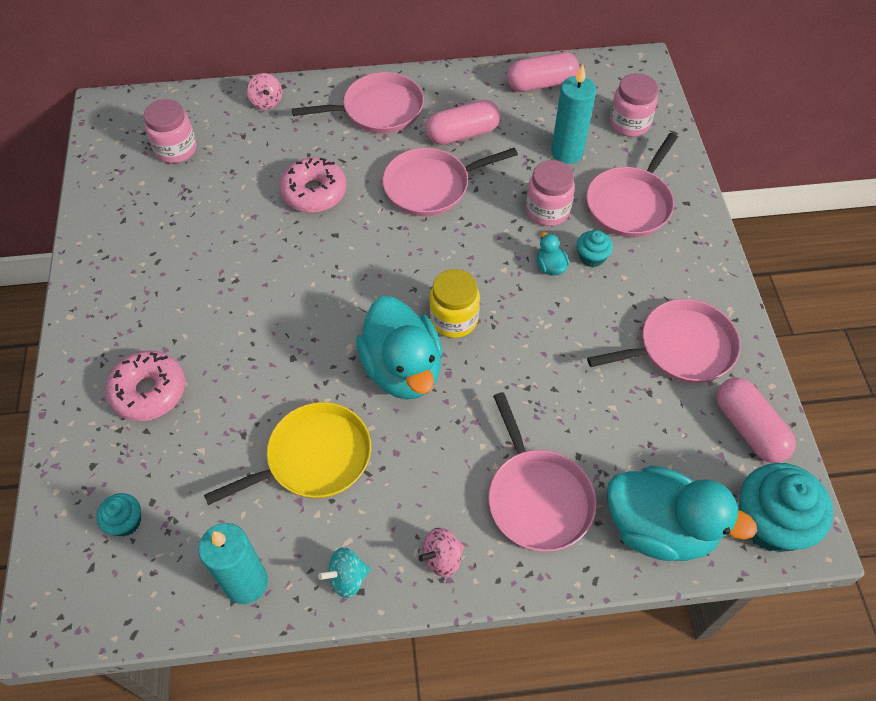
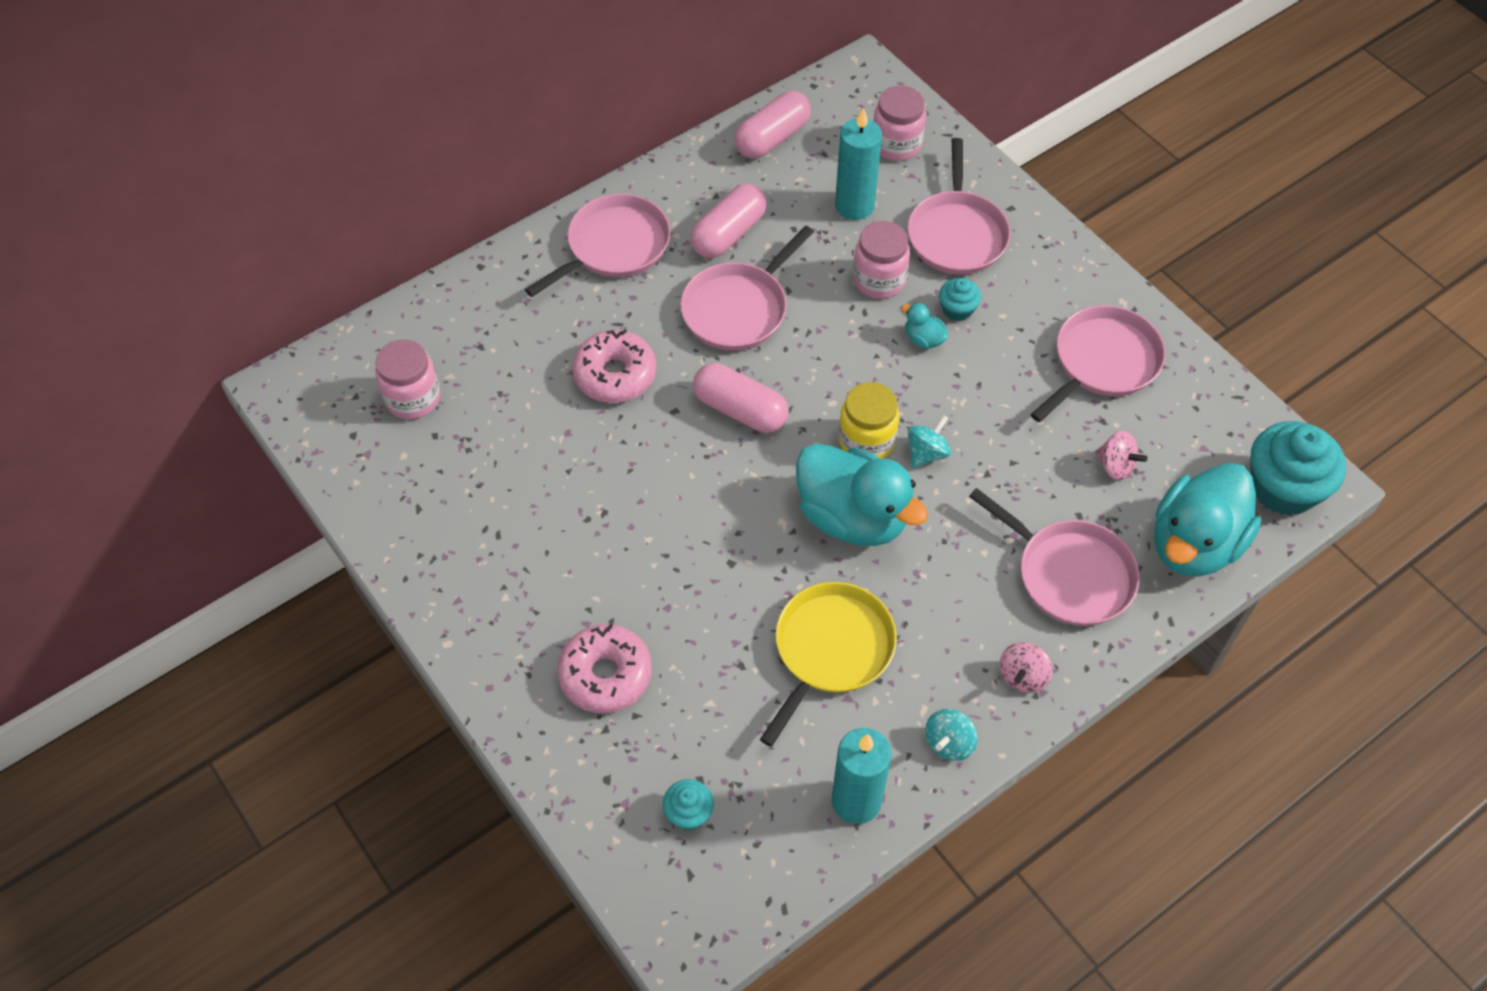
camera: 30 degrees left, 0 degrees up
(266, 102) = (476, 294): pink spinning top -> pink spinning top (1115, 466)
(492, 350) = (926, 453): none -> turquoise spinning top
(659, 528) = (1194, 544): turquoise duck -> turquoise duck turned 135 degrees clockwise
(749, 428) = (1212, 410): pink capsule -> pink capsule (740, 409)

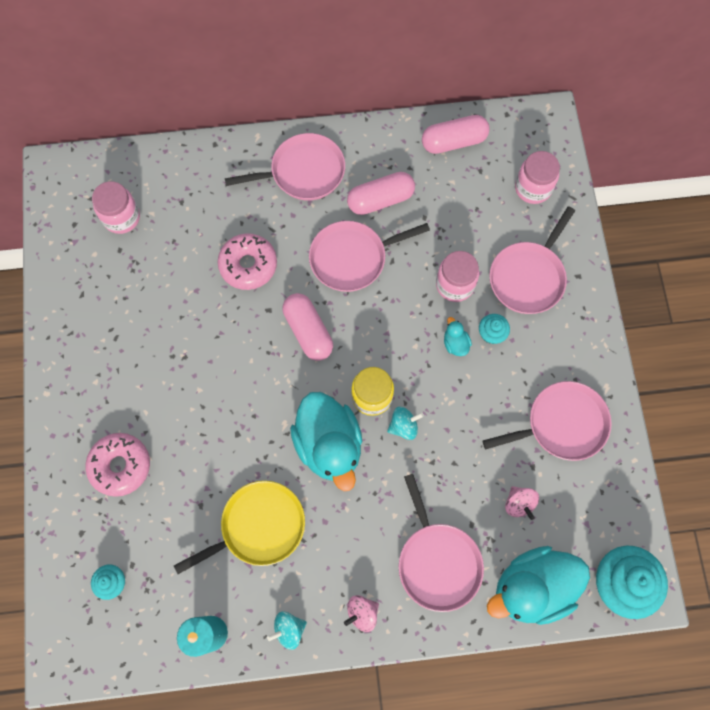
camera: 30 degrees right, 15 degrees up
(854, 206) = (474, 221): turquoise candle -> none

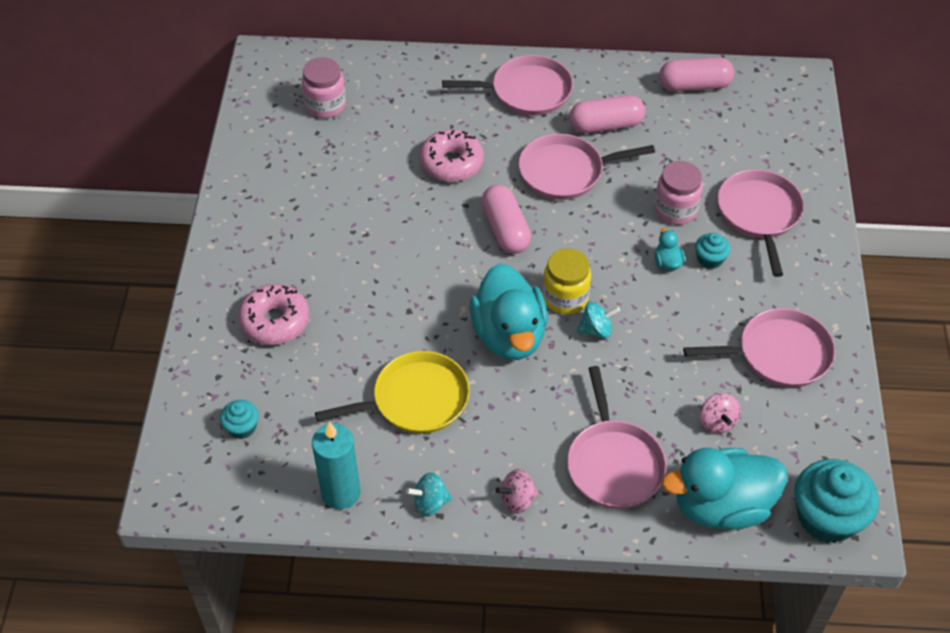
camera: 10 degrees right, 20 degrees down
(528, 277) = (759, 214): pink pan -> pink pan turned 135 degrees clockwise
(533, 188) = (776, 136): pink jar -> none

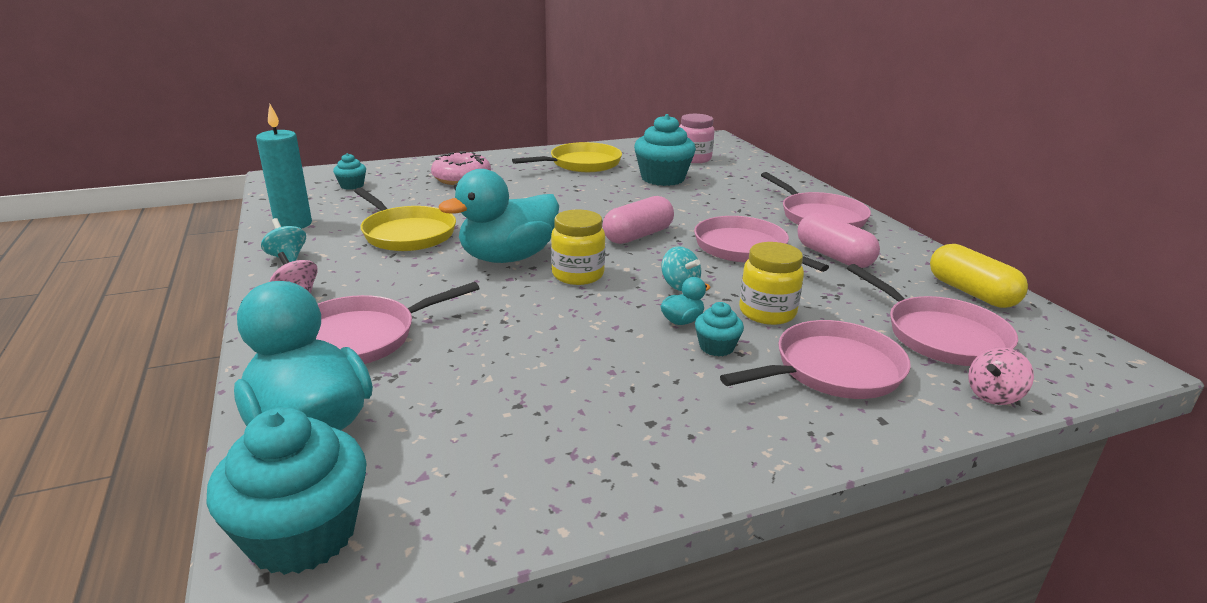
camera: 65 degrees right, 25 degrees down
(286, 203) = (582, 164): none -> yellow pan
(371, 155) = (662, 178): none -> turquoise cupcake
(451, 163) = (690, 204): pink donut -> none
(596, 330) = (547, 297): turquoise spinning top -> turquoise spinning top (679, 285)
(675, 210) = (767, 312): pink jar -> yellow jar
(694, 86) = (971, 293): pink capsule -> yellow capsule
(717, 422) = (452, 397): pink spinning top -> pink spinning top (993, 395)
(779, 354) = (602, 428): pink pan -> pink pan (940, 336)

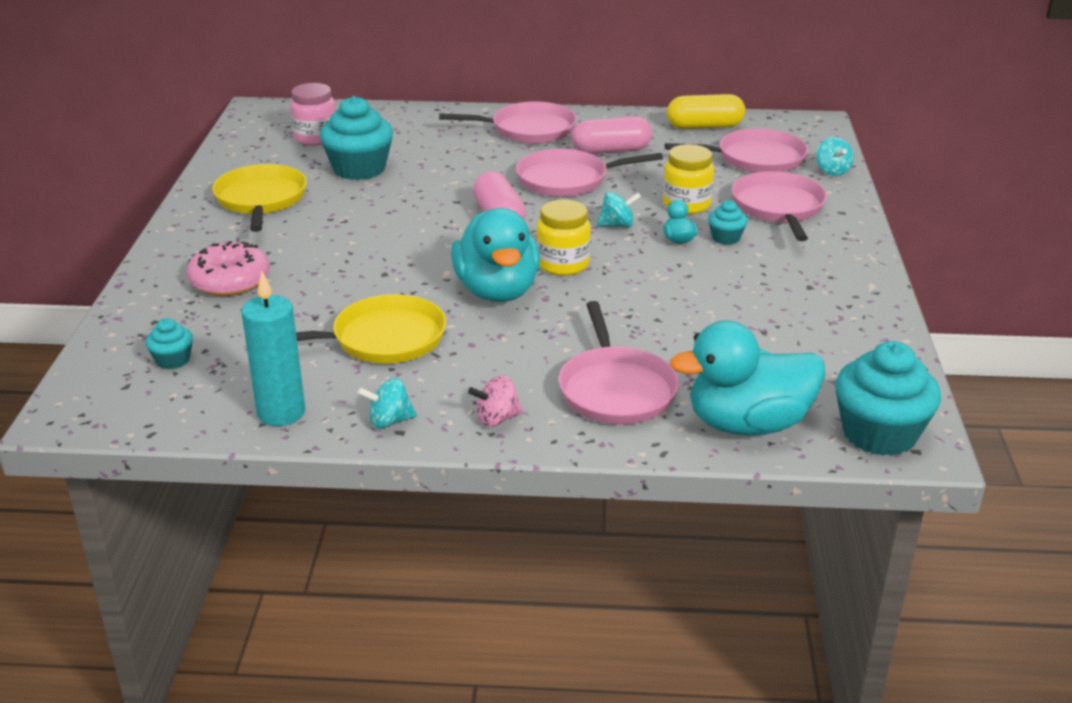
camera: 65 degrees left, 5 degrees up
(993, 395) = (832, 171): pink spinning top -> turquoise spinning top

